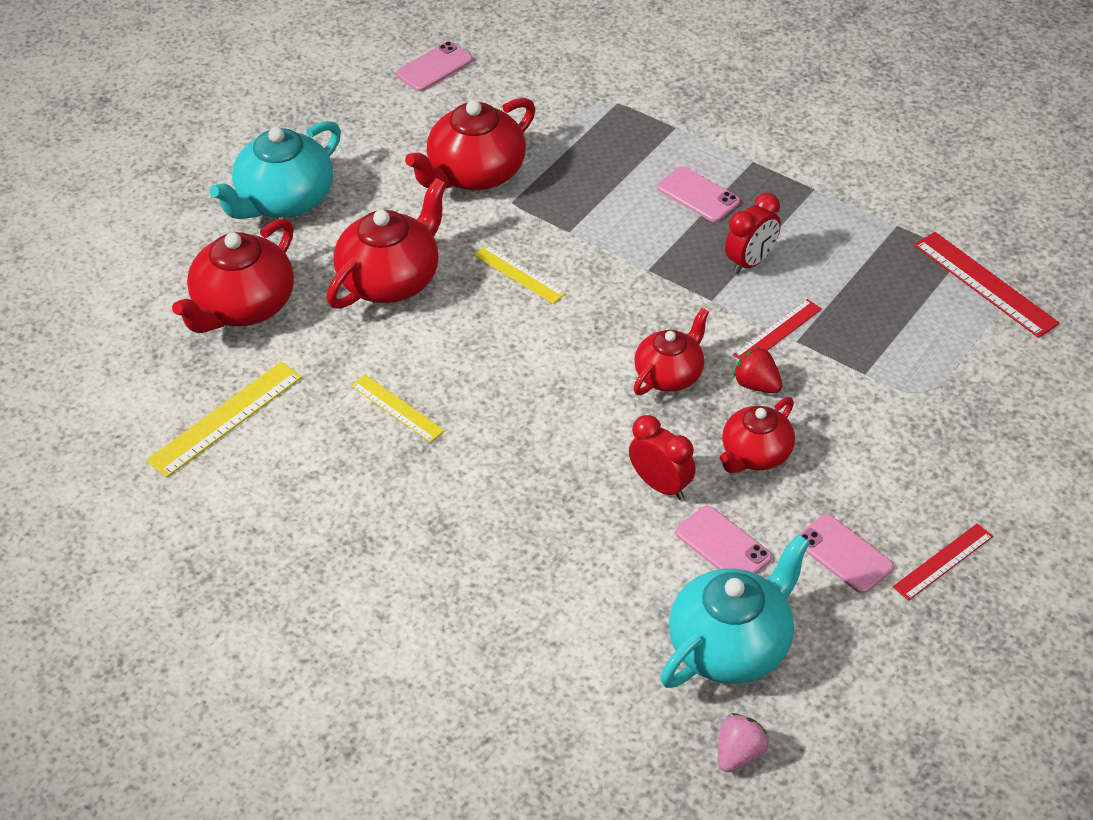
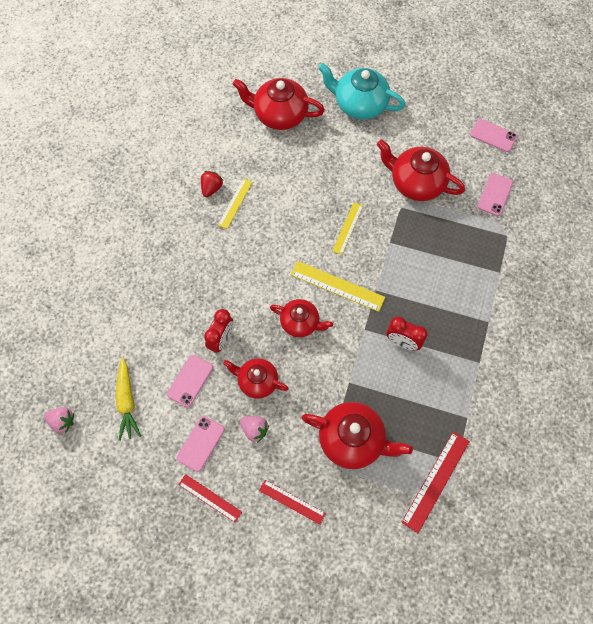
camera: 70 degrees right, 20 degrees up
(225, 418) = (205, 135): yellow ruler -> yellow ruler (337, 286)
(391, 279) = (321, 171): red teapot -> red teapot (353, 440)
(698, 195) = (446, 299): pink phone -> pink phone (495, 194)
(731, 645) = (127, 401): turquoise teapot -> yellow carrot
(757, 385) = (308, 369): red strawberry -> red strawberry (211, 188)
(777, 332) = (352, 370): red ruler -> red ruler (292, 502)
(841, 476) = (254, 430): none -> pink strawberry

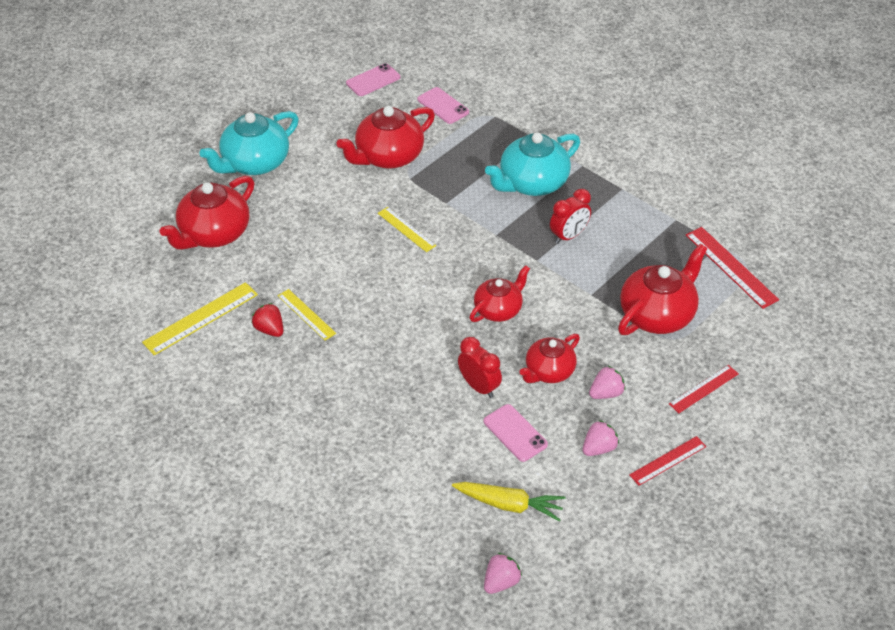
camera: 65 degrees left, 20 degrees down
(201, 443) = (599, 448): pink phone -> pink strawberry
(337, 286) = (472, 263): yellow ruler -> yellow ruler (201, 318)
(446, 293) = (532, 183): none -> turquoise teapot

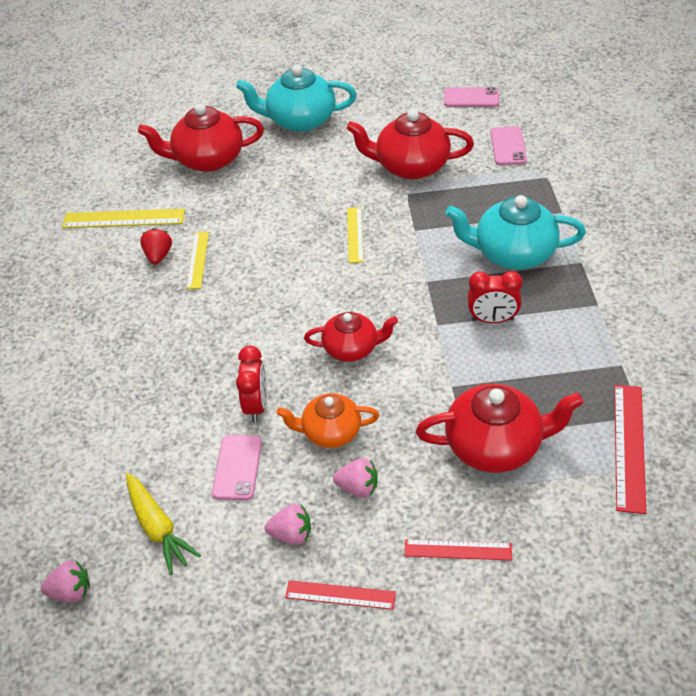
camera: 45 degrees right, 0 degrees up
(549, 371) = (330, 432): red teapot -> orange teapot

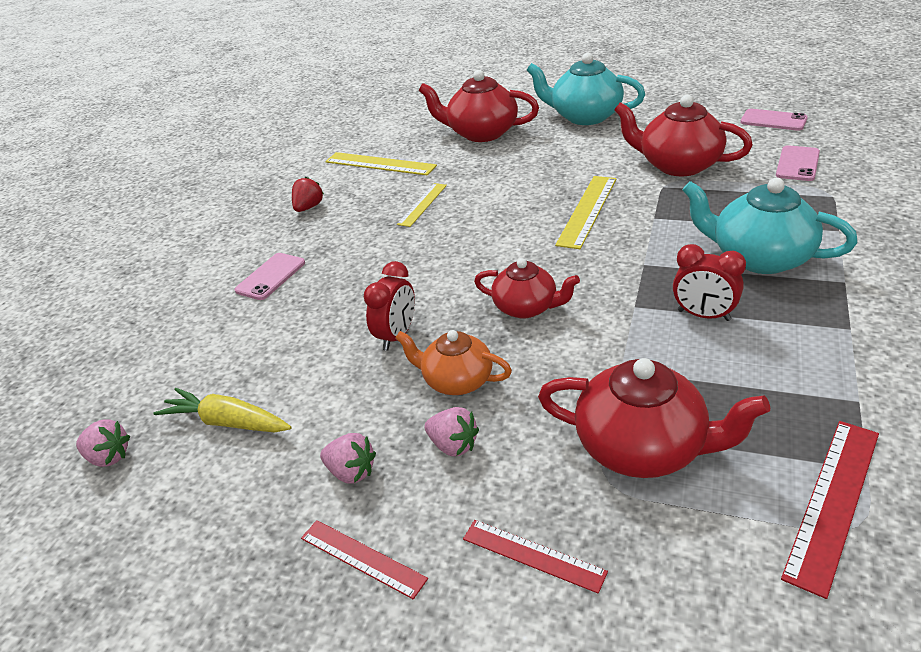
camera: 25 degrees right, 10 degrees down
(158, 256) = (390, 195): red strawberry -> red strawberry (308, 207)
(158, 527) = (227, 422): yellow carrot -> yellow carrot turned 120 degrees clockwise
(237, 467) = (340, 388): pink phone -> pink phone (270, 277)
(355, 234) = (587, 211): yellow ruler -> yellow ruler, size x1.56

